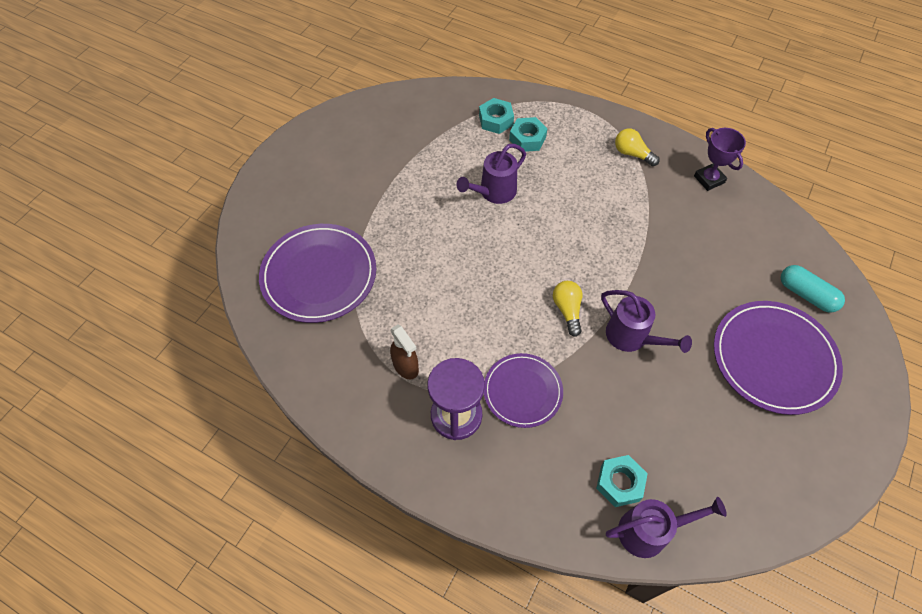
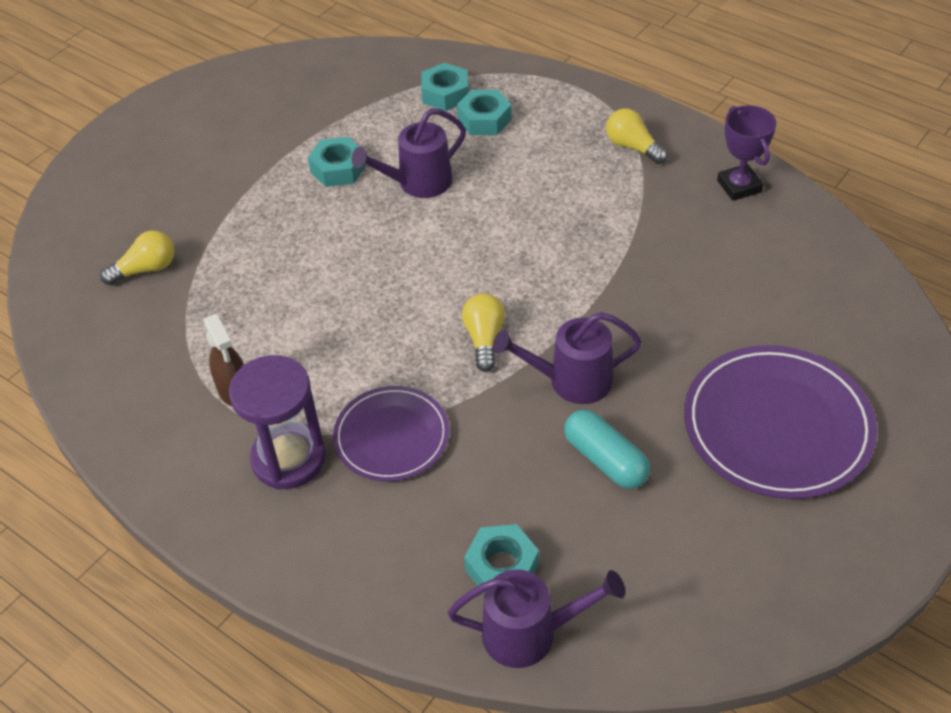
camera: 10 degrees right, 10 degrees down
(319, 275) = (146, 269): purple plate -> yellow light bulb
(435, 185) = (338, 169): none -> turquoise nut
(632, 337) = (570, 381): purple watering can -> purple watering can turned 120 degrees clockwise
(806, 294) = (849, 346): turquoise capsule -> turquoise capsule (605, 460)

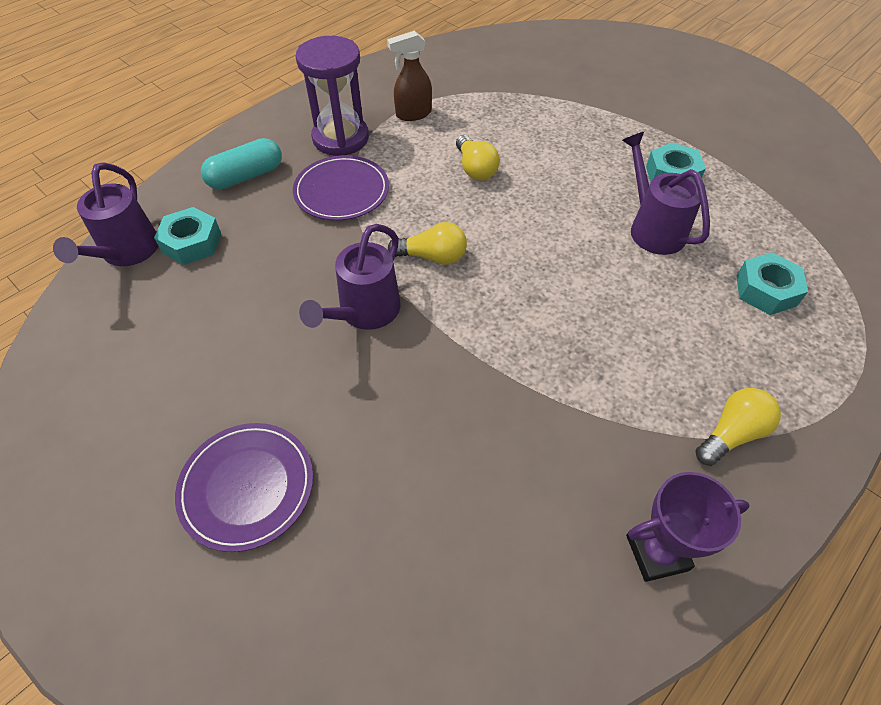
camera: 95 degrees right, 5 degrees up
(146, 269) = (547, 73): yellow light bulb -> yellow light bulb (475, 169)
(445, 94) = (807, 261): turquoise nut -> none
(570, 381) = (364, 313): purple watering can -> purple watering can turned 150 degrees counterclockwise
(605, 460) = (264, 325): turquoise capsule -> turquoise capsule (246, 176)
(777, 426) = (247, 487): purple plate -> purple plate, size x0.62

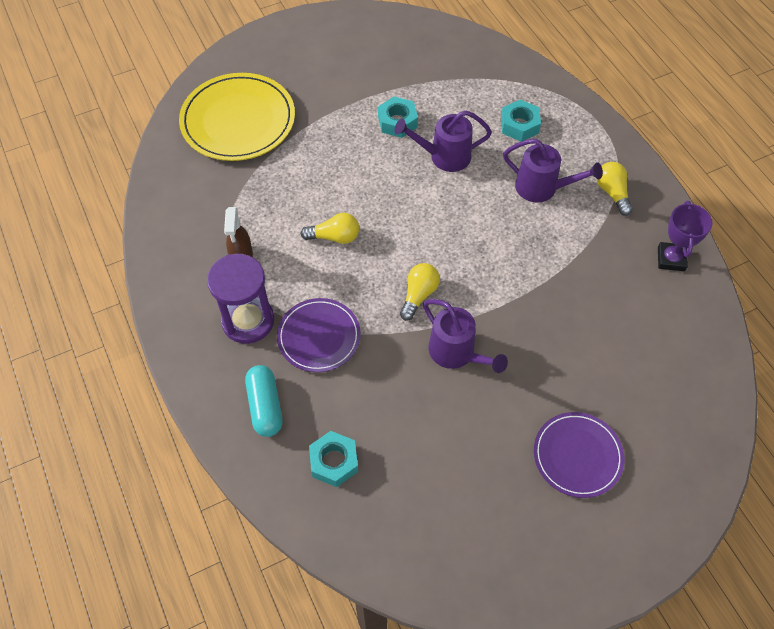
camera: 70 degrees left, 5 degrees up
(127, 253) = (325, 516): purple watering can -> purple watering can (542, 188)
(578, 66) = (238, 120): none -> yellow plate

